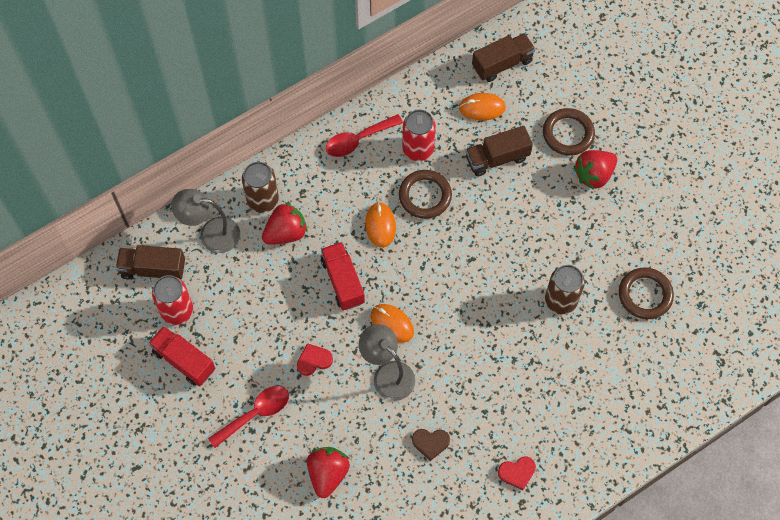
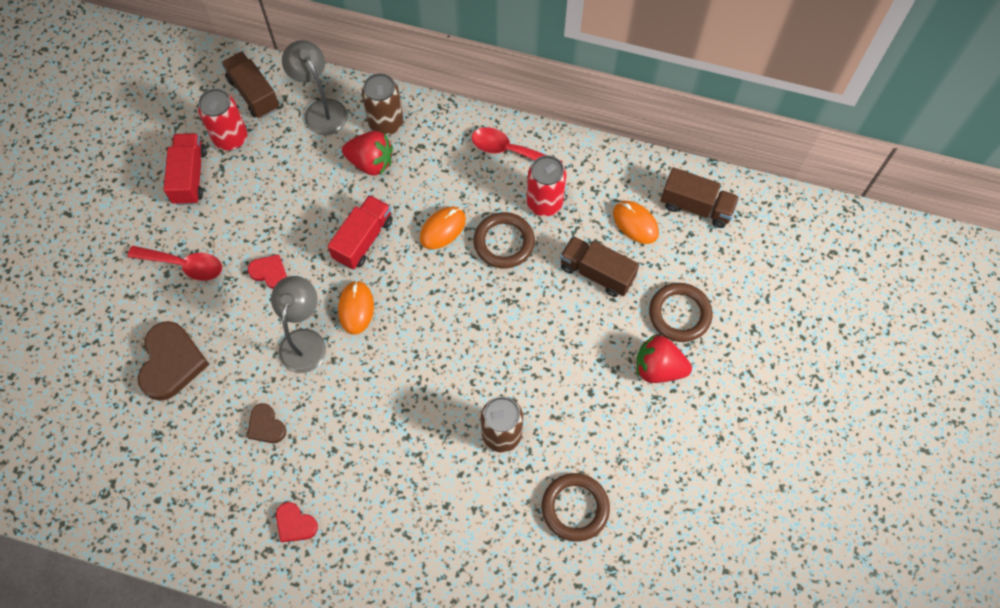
camera: 50 degrees right, 0 degrees up
(328, 473) = (171, 362): red strawberry -> brown heart

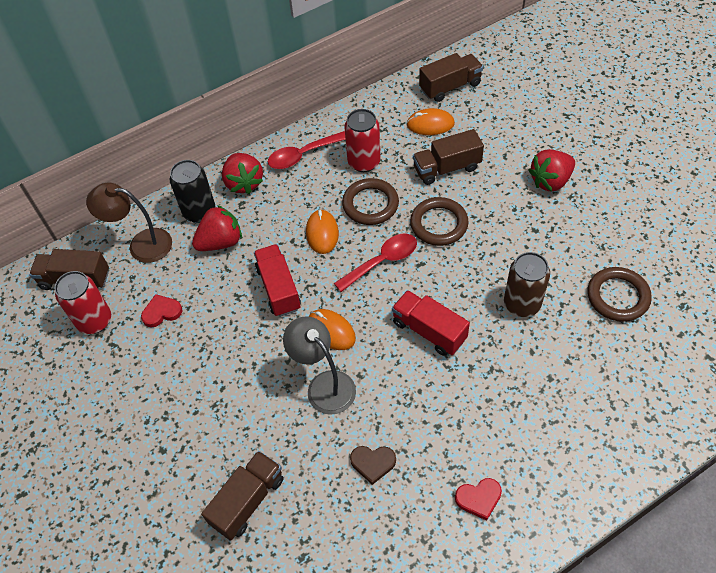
camera: 45 degrees left, 10 degrees down
(171, 362) = (247, 501): brown heart -> brown truck
(184, 265) = (168, 431): red spoon -> red spoon (382, 261)
(190, 176) = (94, 373): red truck -> red truck (429, 331)
(269, 272) = (241, 371): red heart -> red heart (161, 312)
(321, 110) = (141, 244): grey lamp -> brown lamp
(386, 123) = (199, 212): brown can -> black can
(442, 131) = (244, 183): none -> red strawberry
(679, 314) = (520, 144): brown ring -> brown ring (439, 224)

